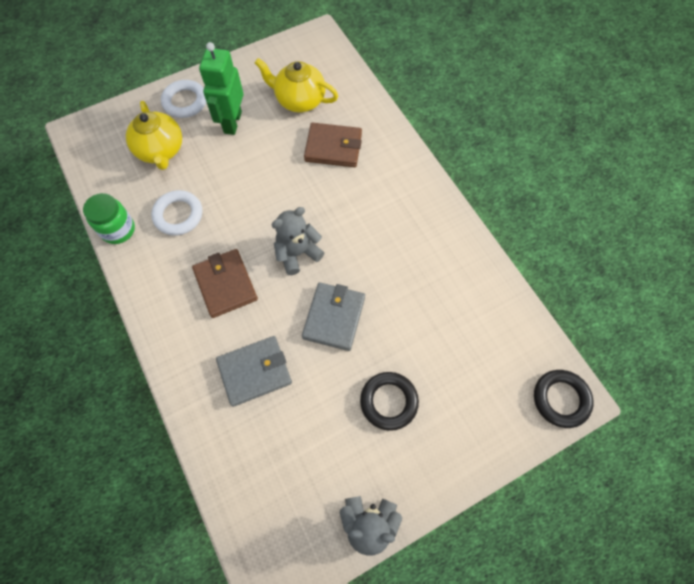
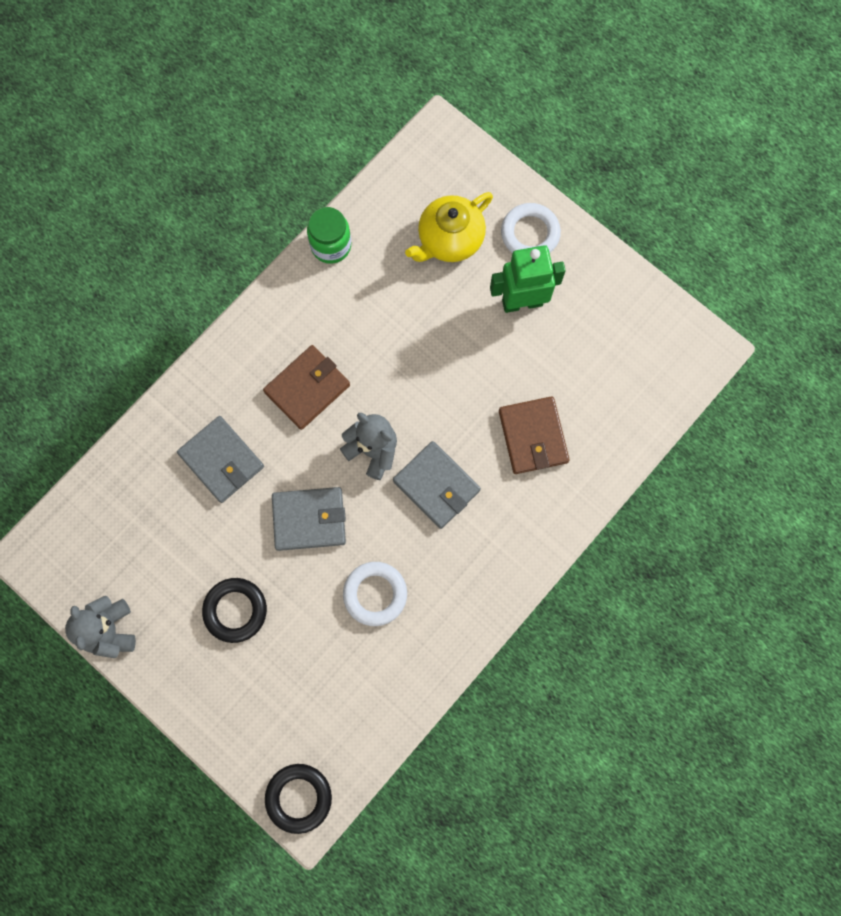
camera: 70 degrees right, 10 degrees up
(178, 215) = (372, 300): white ring -> white ring (375, 594)
(299, 100) = (589, 368): yellow teapot -> none
(344, 219) = (436, 486): none -> grey wallet

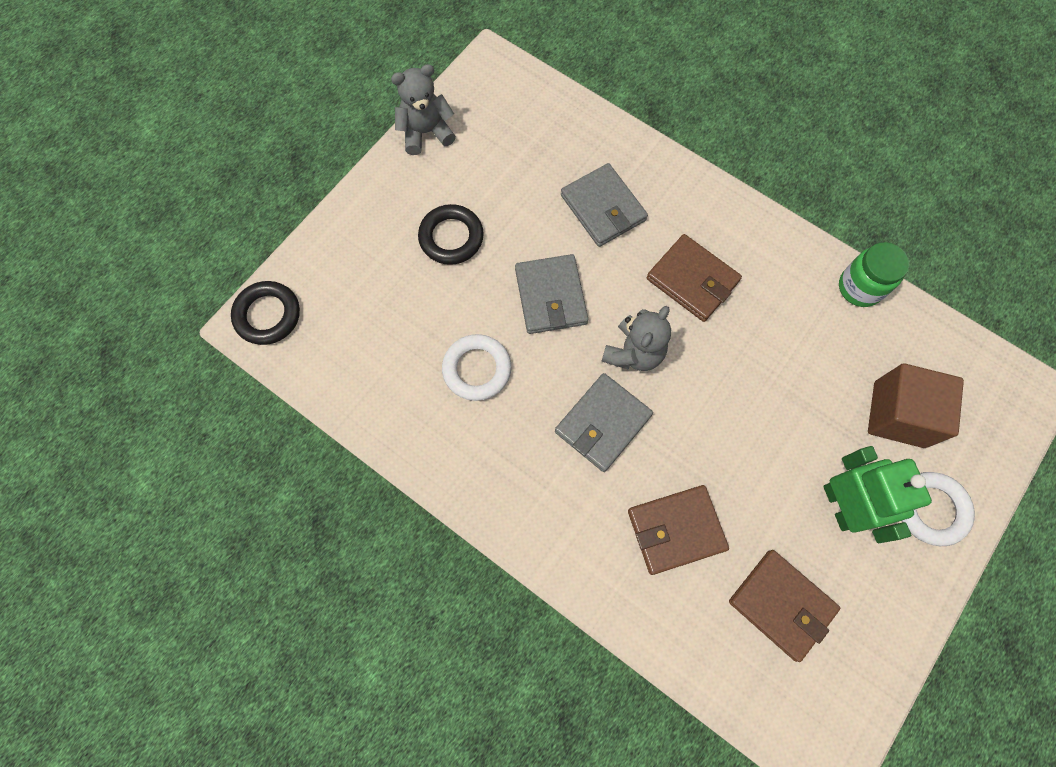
camera: 85 degrees right, 5 degrees down
(221, 460) = (603, 208): grey wallet -> grey wallet turned 75 degrees counterclockwise
(449, 240) = (898, 414): yellow teapot -> brown cube
(597, 363) = (781, 604): none -> brown wallet

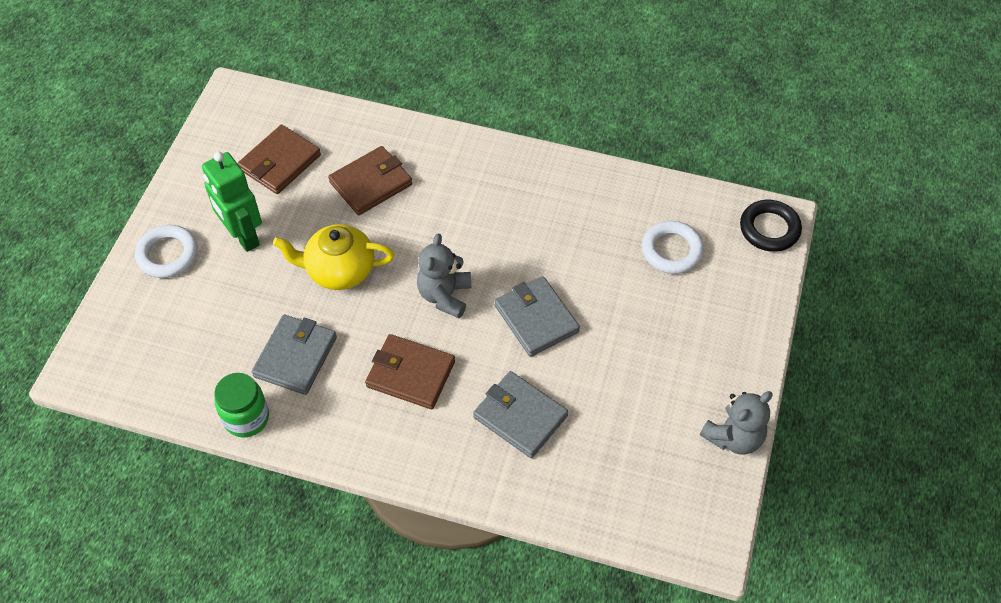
camera: 160 degrees right, 15 degrees down
(451, 237) = (651, 341): black ring -> none
(477, 369) = (573, 242): white ring -> white ring (671, 250)
(603, 423) = (452, 235): grey wallet -> grey wallet (295, 357)
(738, 421) = (339, 270): none -> yellow teapot
(781, 604) = (280, 162): brown wallet -> brown wallet turned 75 degrees counterclockwise
(898, 414) = (199, 317): brown cube -> none

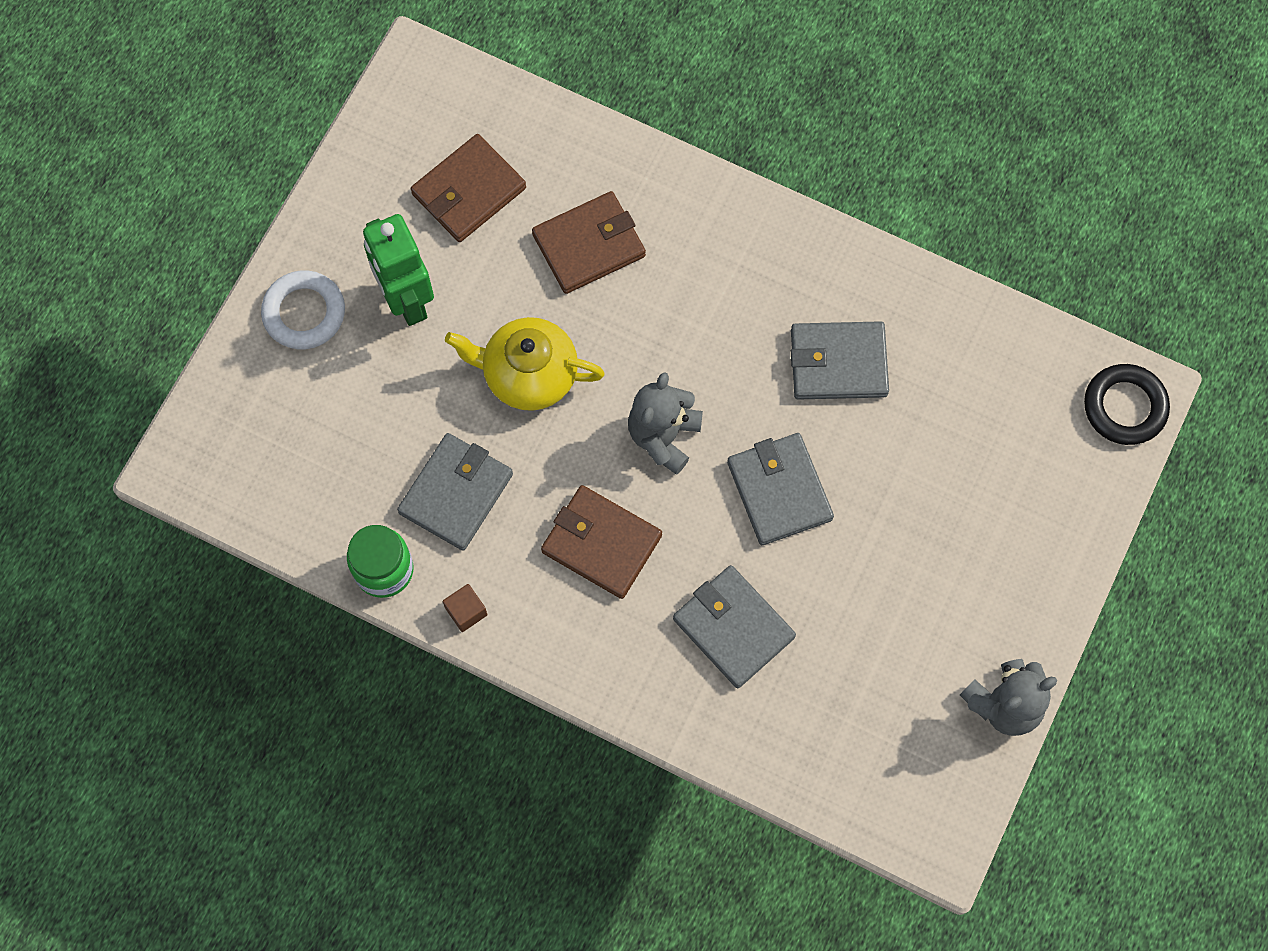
camera: 10 degrees right, 15 degrees up
(314, 437) = (466, 611): none -> brown cube
(562, 231) = (838, 363): none -> grey wallet
(671, 250) = (982, 418): white ring -> none

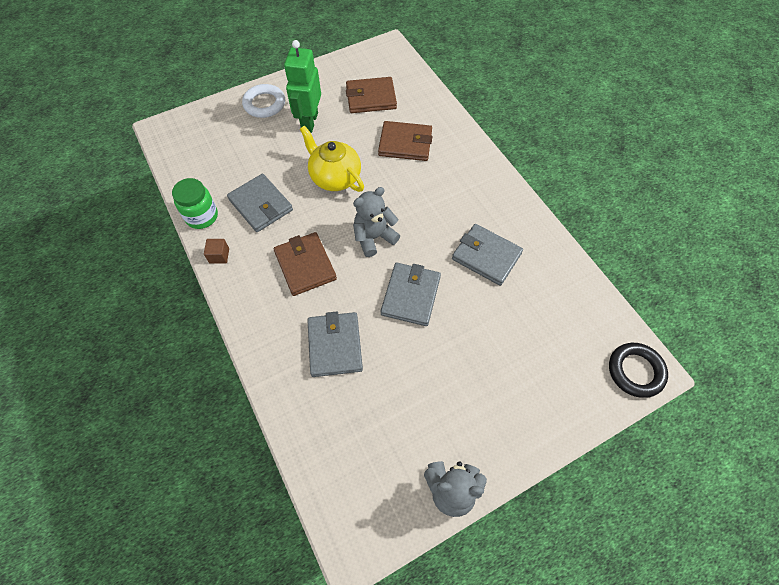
camera: 35 degrees right, 10 degrees down
(456, 493) = (261, 205): grey wallet -> grey wallet turned 75 degrees clockwise

